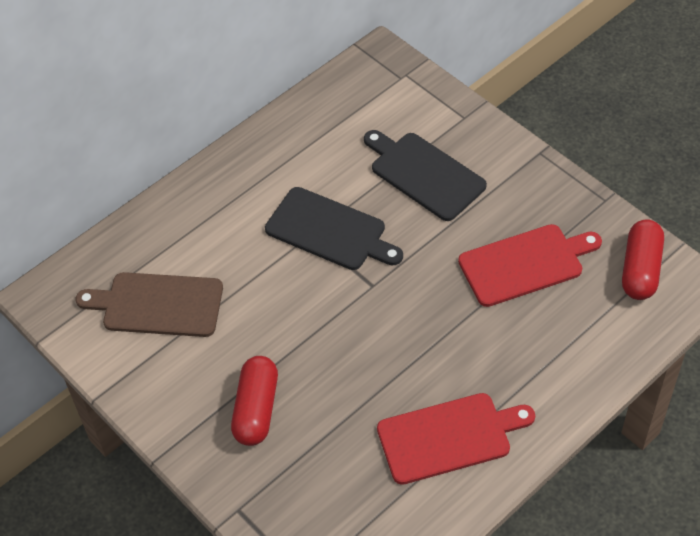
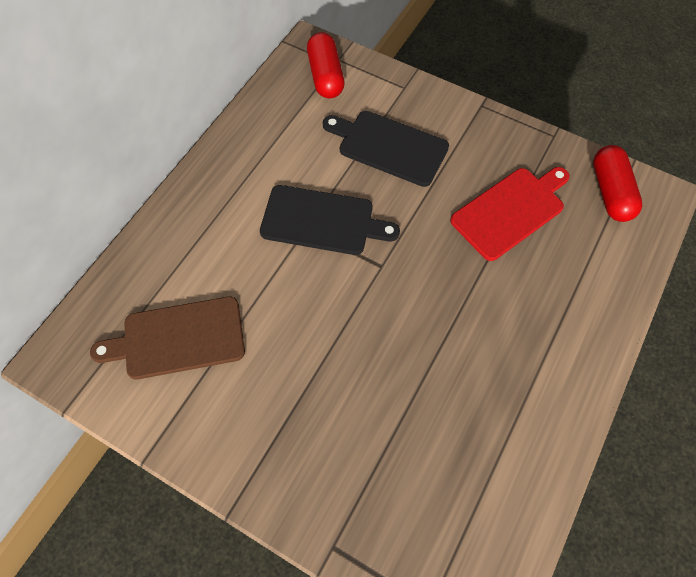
camera: 20 degrees left, 10 degrees up
(256, 409) = (314, 426): red capsule -> red capsule (325, 76)
(449, 437) = (510, 403): red cutting board -> none

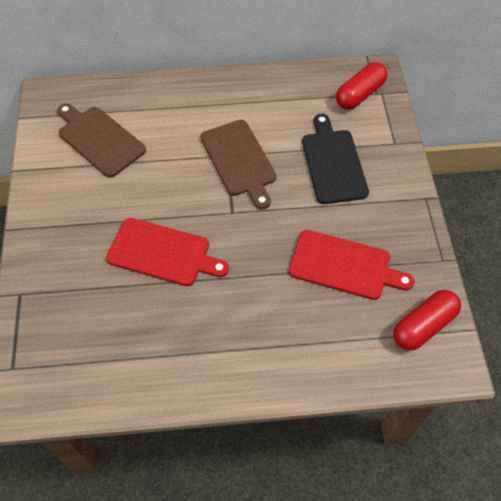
camera: 55 degrees right, 5 degrees down
(322, 221) = (239, 160): black cutting board -> brown cutting board
(385, 360) = (163, 253): none -> red cutting board

